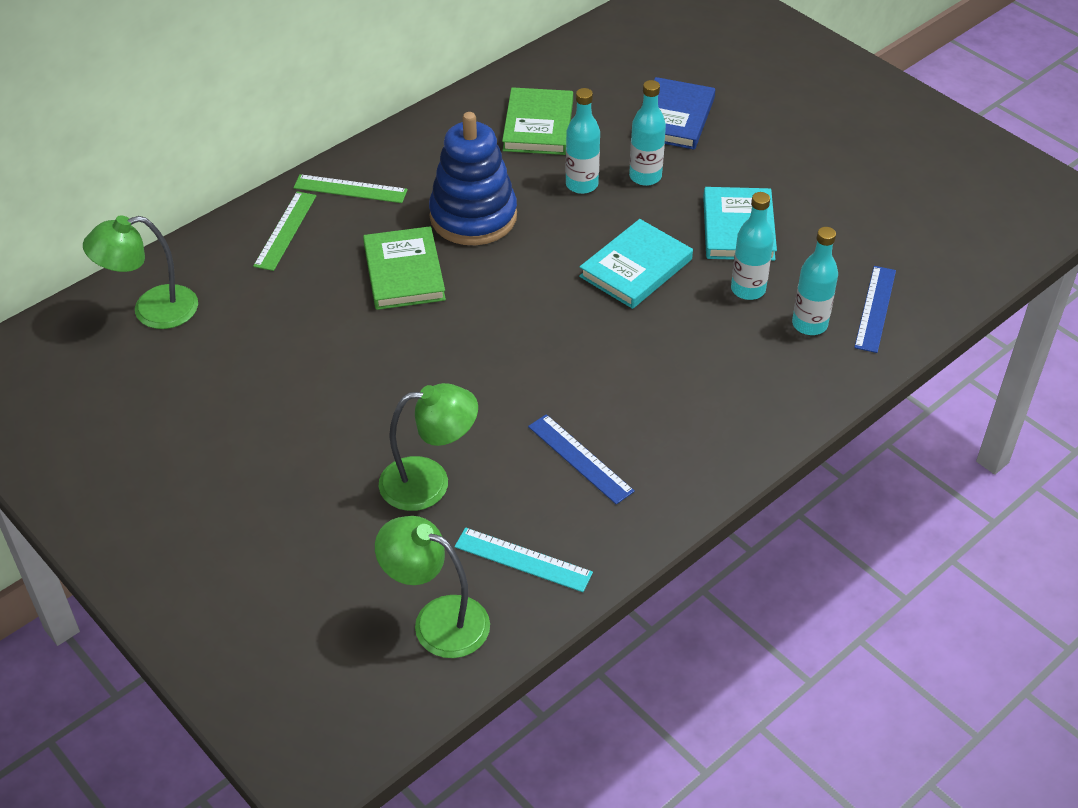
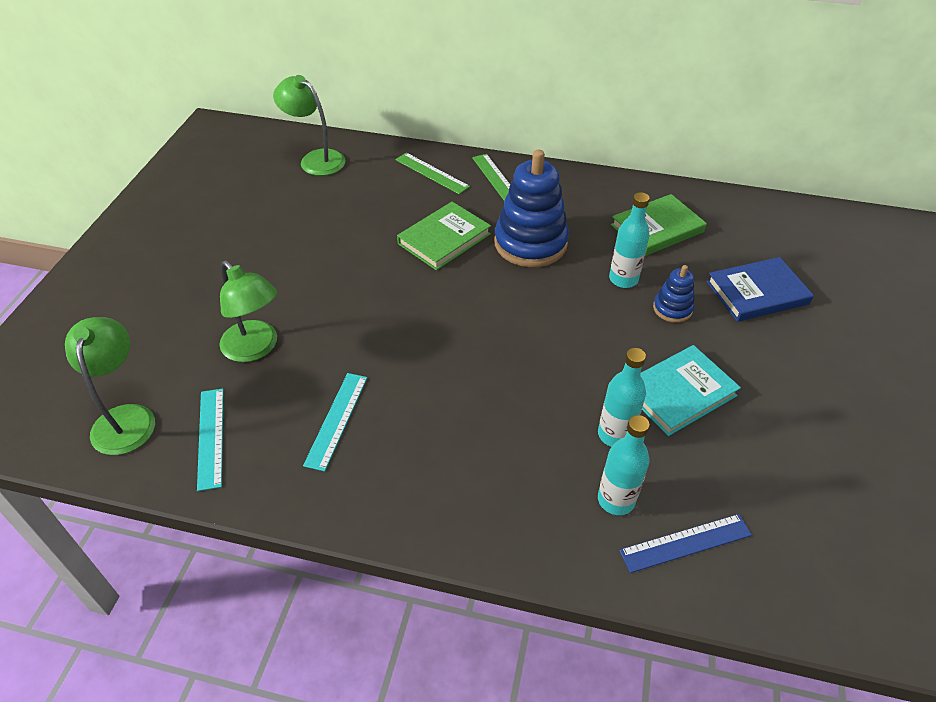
camera: 55 degrees right, 0 degrees up
(285, 230) = (431, 173): green ruler -> green ruler turned 60 degrees clockwise
(580, 458) = (336, 420): blue ruler -> turquoise ruler
(636, 268) = (567, 352): turquoise book -> none
(645, 176) = (672, 309): turquoise bottle -> blue stacking toy

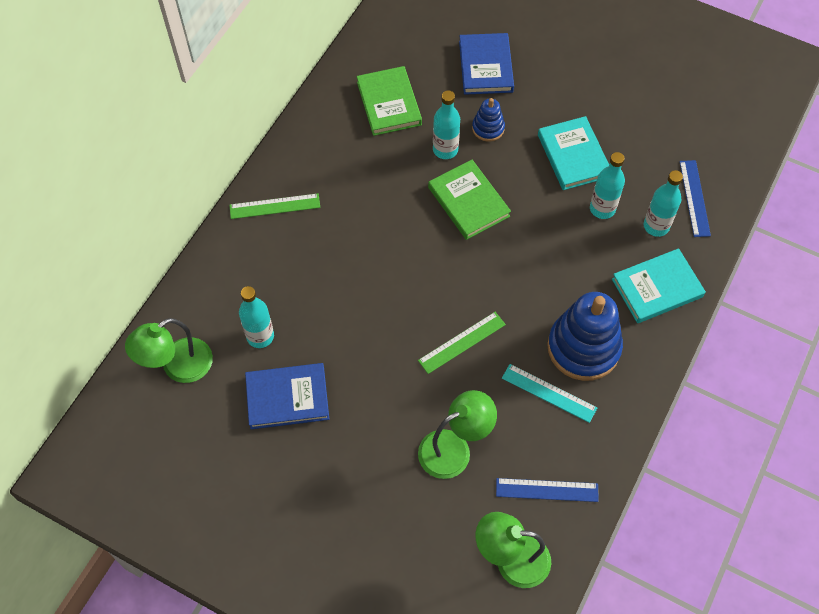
camera: 75 degrees left, 15 degrees up
(211, 437) = (547, 490): turquoise ruler -> blue ruler
(296, 224) = (287, 398): none -> blue book
(356, 197) = (260, 336): none -> turquoise bottle
(431, 173) = (244, 260): green ruler -> green ruler (462, 342)
(444, 239) = (351, 271): green book -> green book (468, 202)
(518, 514) = (657, 288): none -> turquoise book
(530, 243) = (379, 204): blue stacking toy -> blue stacking toy (583, 348)

